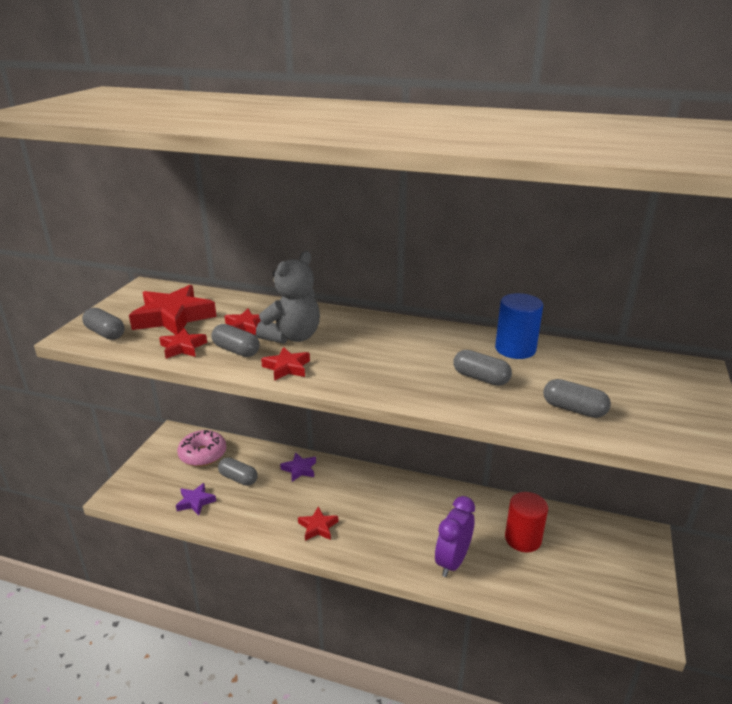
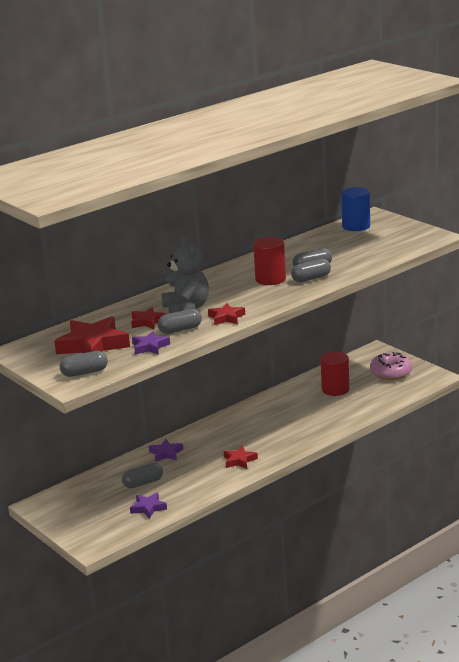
camera: 55 degrees left, 5 degrees down
(183, 347) = (150, 347): red star -> purple star
(203, 454) = (89, 494): pink donut -> pink donut (391, 373)
(417, 361) = (270, 279): none -> red cylinder
(452, 561) = (326, 419): purple clock -> none
(515, 349) = (294, 250): blue cylinder -> blue cylinder (356, 226)
(574, 409) = (371, 254): grey capsule -> grey capsule (311, 278)

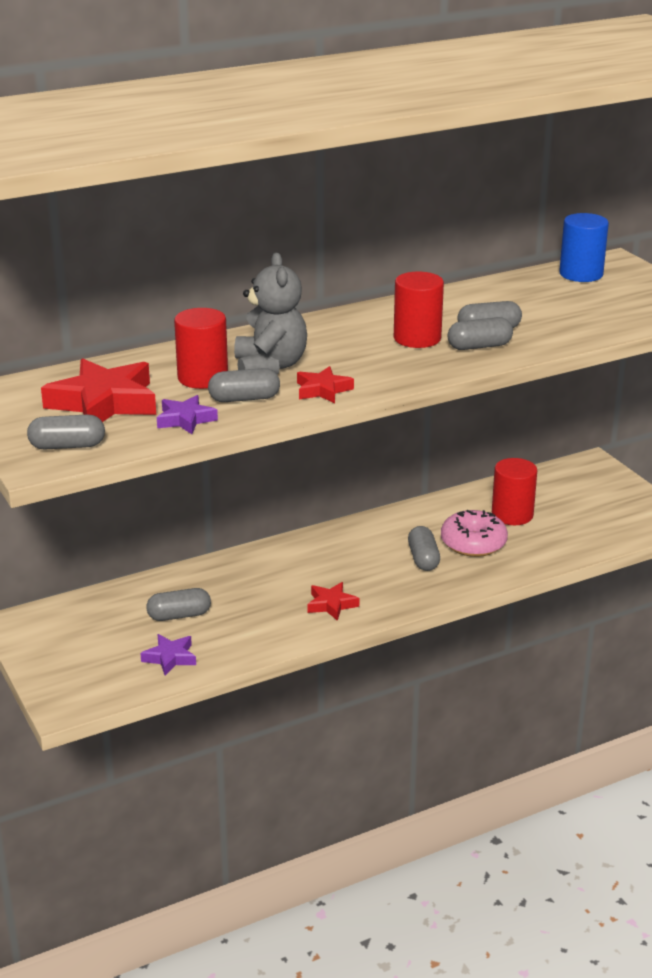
camera: 10 degrees right, 5 degrees up
(147, 322) = (203, 378): red star -> red cylinder
(166, 453) = (231, 573): purple star -> none
(288, 424) = (423, 559): none -> grey capsule
(391, 373) = (603, 502): pink donut -> pink donut (473, 543)

